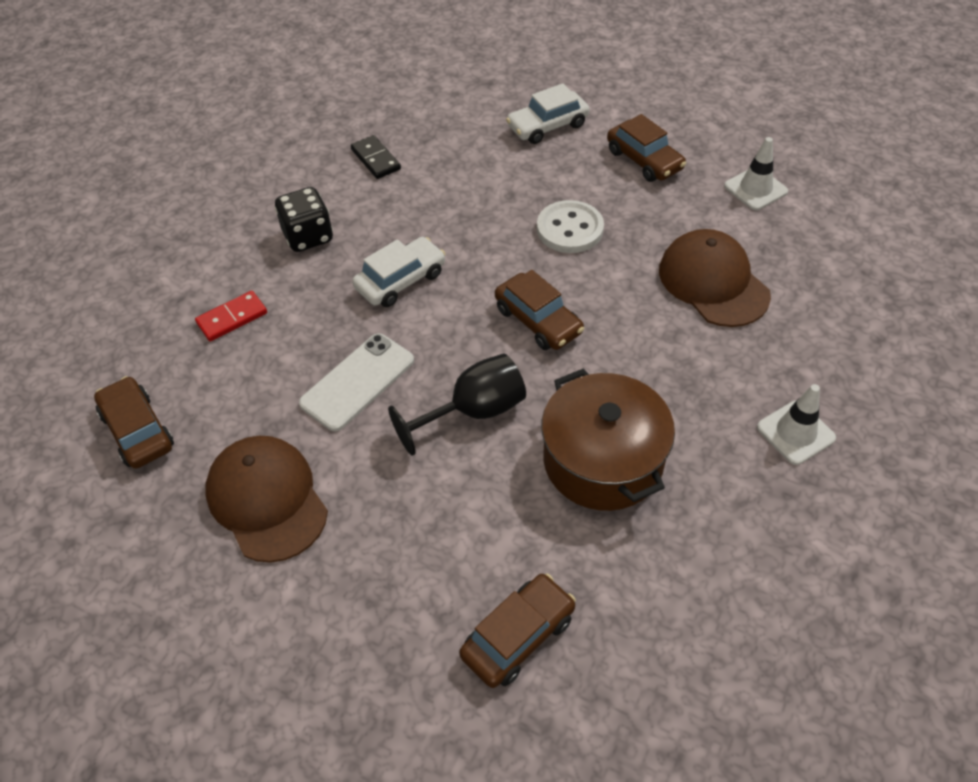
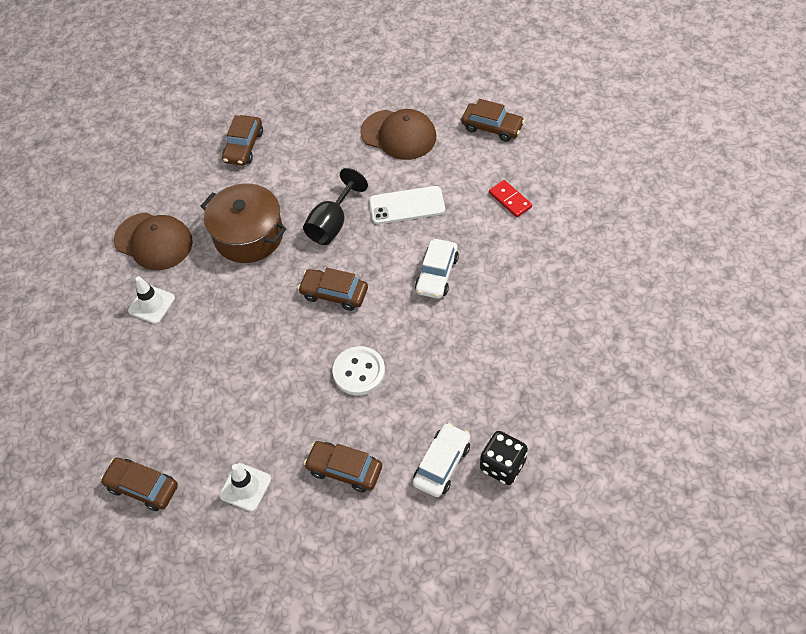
camera: 150 degrees right, 5 degrees up
(232, 318) = (510, 200): red domino -> red domino turned 60 degrees counterclockwise
(308, 236) = (522, 271): black dice -> black dice (502, 465)
(357, 382) = (407, 205): white phone -> white phone turned 75 degrees clockwise
(375, 159) = (540, 355): black domino -> none
(713, 282) = (240, 381): brown cap -> brown cap (153, 241)
(873, 235) = (142, 487): none -> brown car

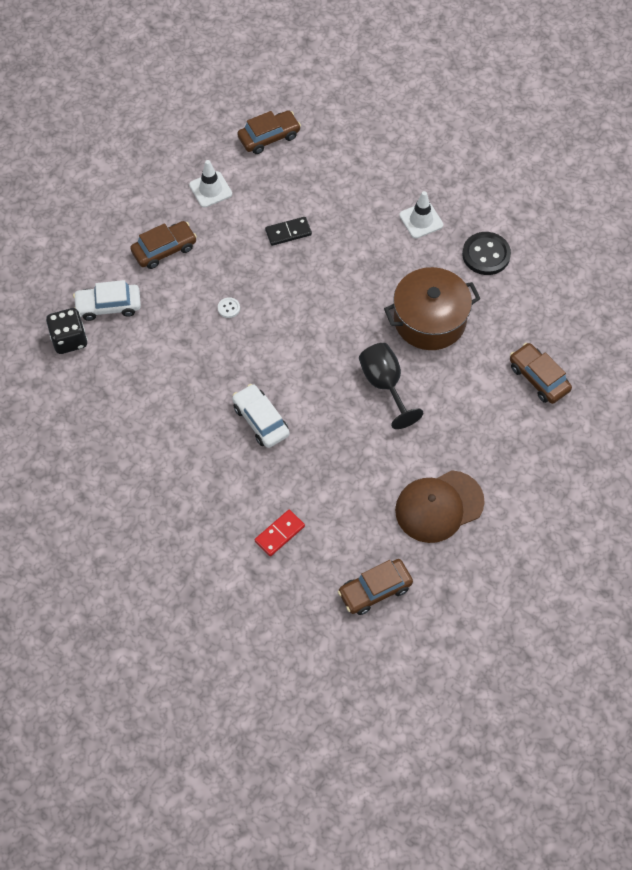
camera: 125 degrees right, 5 degrees up
(153, 241) = (486, 255): brown cap -> black button
(243, 388) = (288, 232): none -> black domino
(334, 294) = (313, 339): brown car -> none
(359, 372) = (228, 308): white button -> white button, size x0.46
(407, 205) = (351, 452): white phone -> none
(442, 464) = (108, 306): white car -> white car turned 105 degrees clockwise
(510, 200) = (279, 534): red domino -> red domino turned 45 degrees counterclockwise

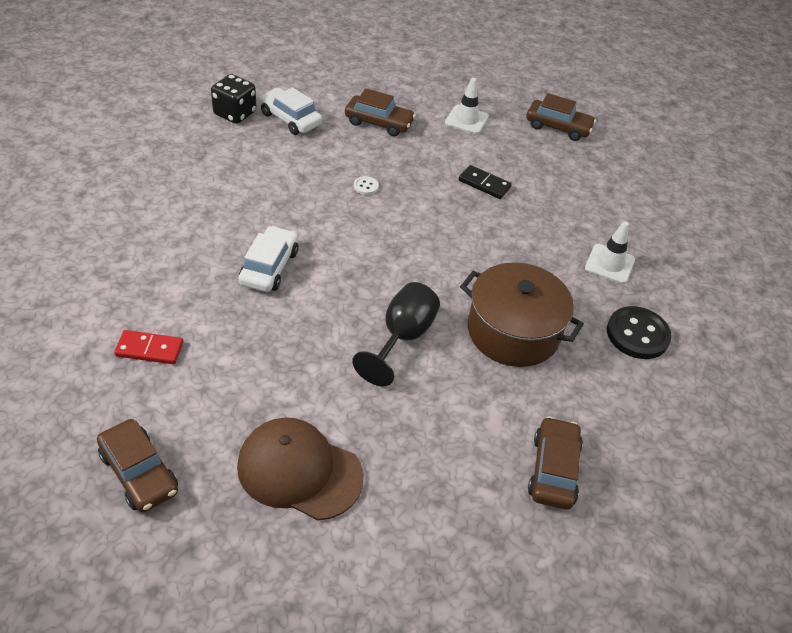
camera: 45 degrees right, 15 degrees down
(375, 590) = (139, 472): brown car -> brown car turned 150 degrees counterclockwise

